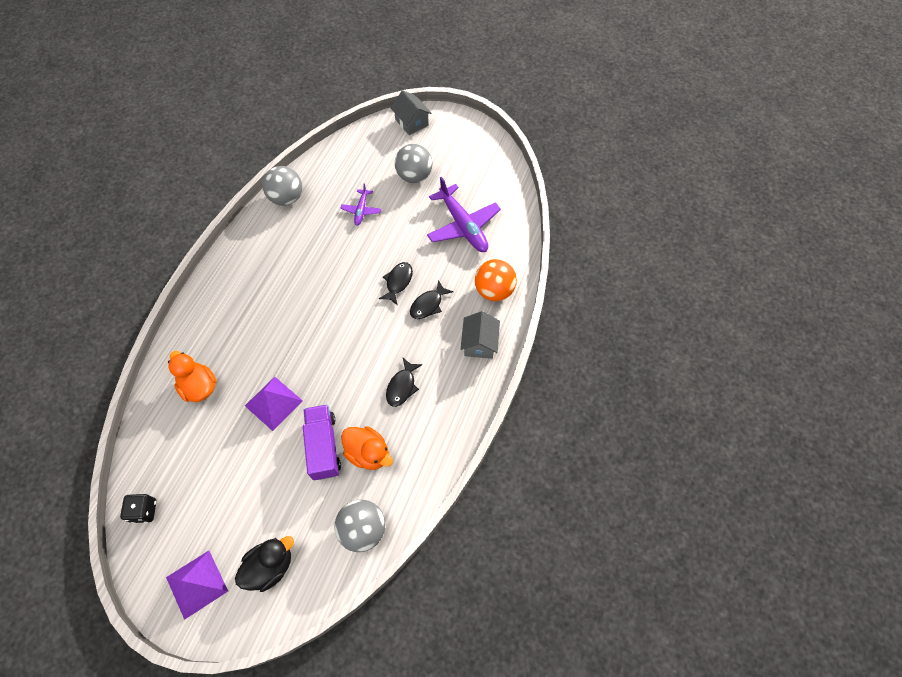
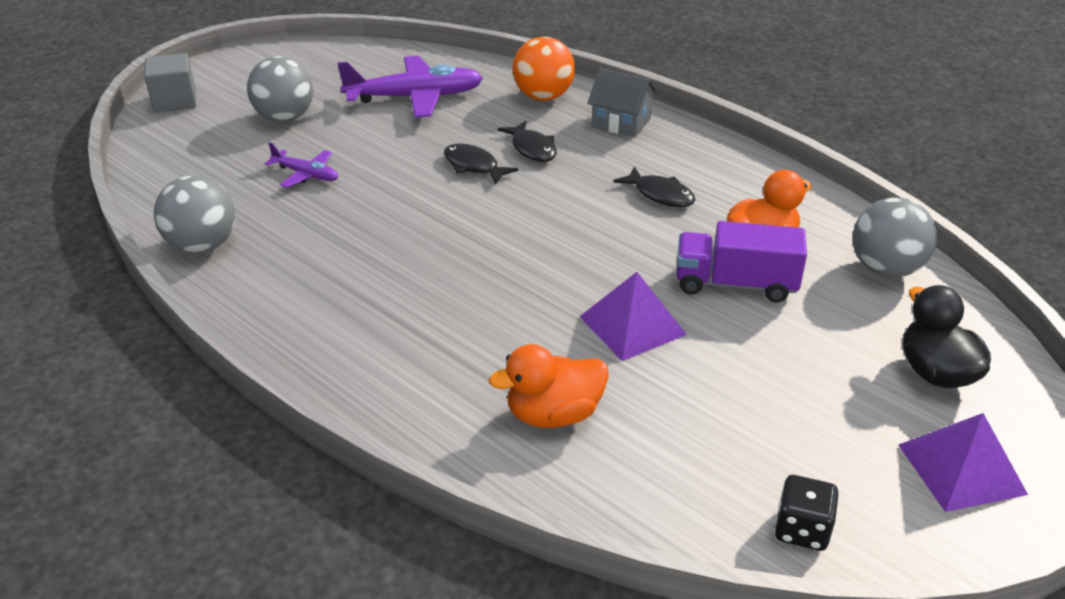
camera: 70 degrees left, 25 degrees down
(411, 122) = (175, 101): grey house -> grey cube

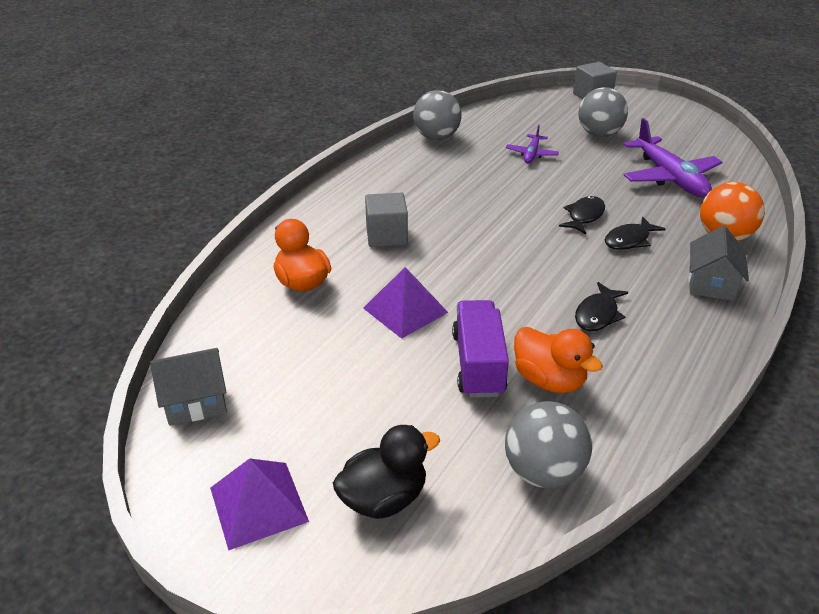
camera: 80 degrees right, 0 degrees up
(461, 324) = (386, 236): none -> grey cube
(801, 530) = (195, 402): black dice -> grey house

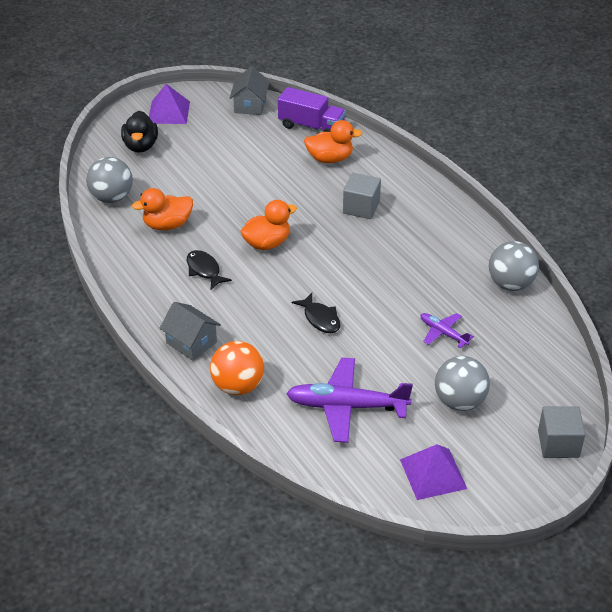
camera: 115 degrees right, 5 degrees up
(405, 310) = (271, 191): purple pyramid -> purple pyramid (433, 474)
(478, 364) = (201, 203): purple truck -> purple truck (311, 126)
(506, 282) = (267, 243): none -> orange duck
(629, 240) = (271, 328): black fish -> none

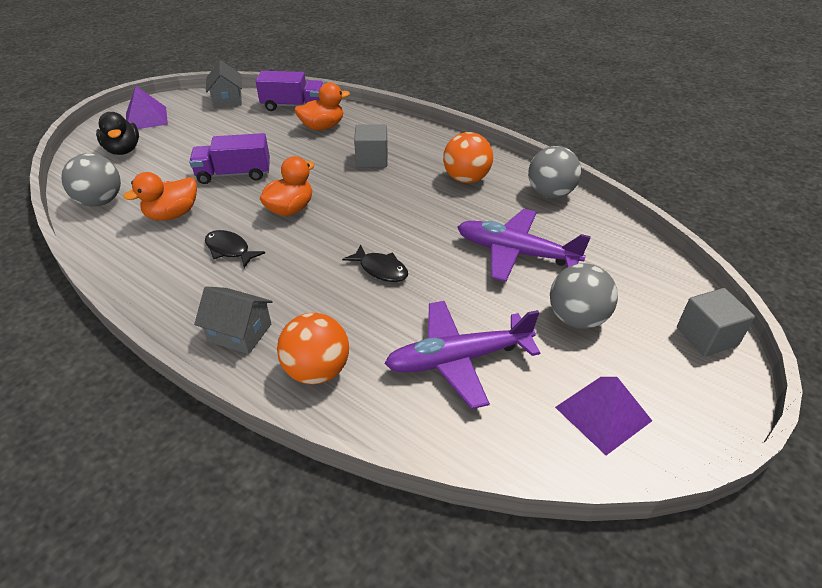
camera: 20 degrees left, 0 degrees up
(230, 195) = (234, 174): none -> purple truck
(439, 249) = (466, 179): none -> orange ball
(443, 333) = (516, 253): purple plane -> purple plane, size x1.93

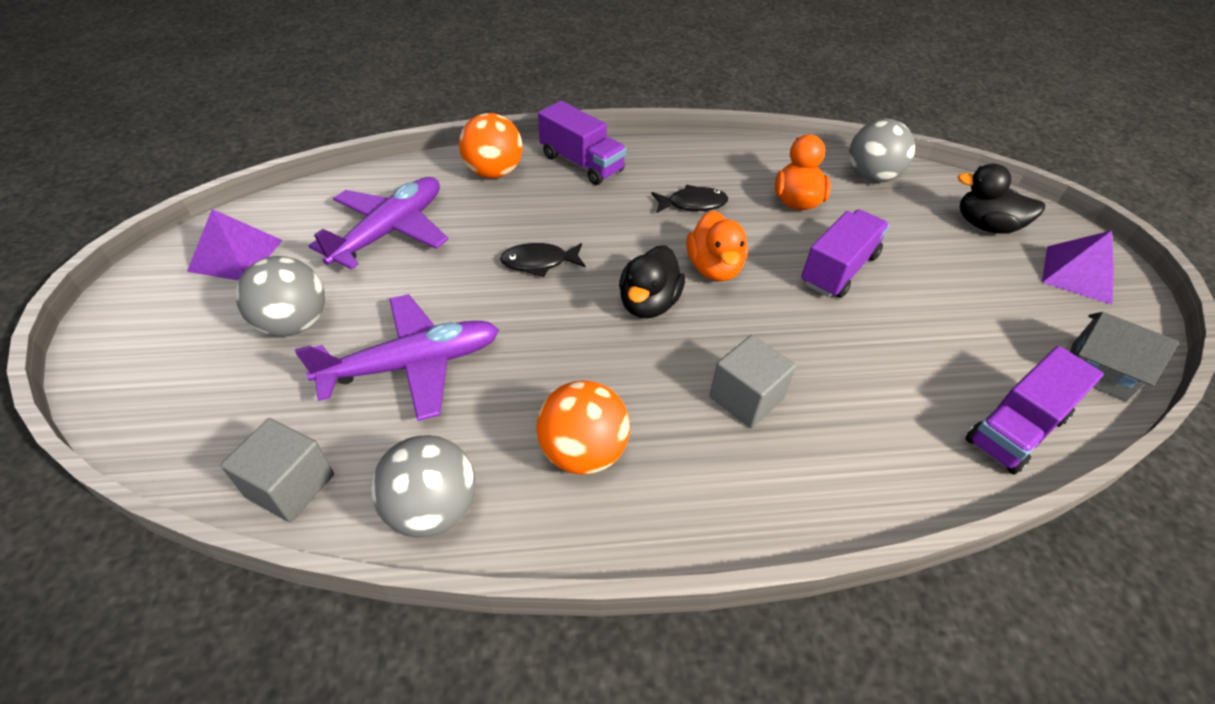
camera: 135 degrees right, 5 degrees up
(240, 332) = (581, 163): grey house -> purple truck
(322, 127) = (902, 414): orange duck -> none
(353, 213) = (648, 304): none -> black duck
(706, 336) = (127, 384): grey cube -> grey cube (290, 486)

